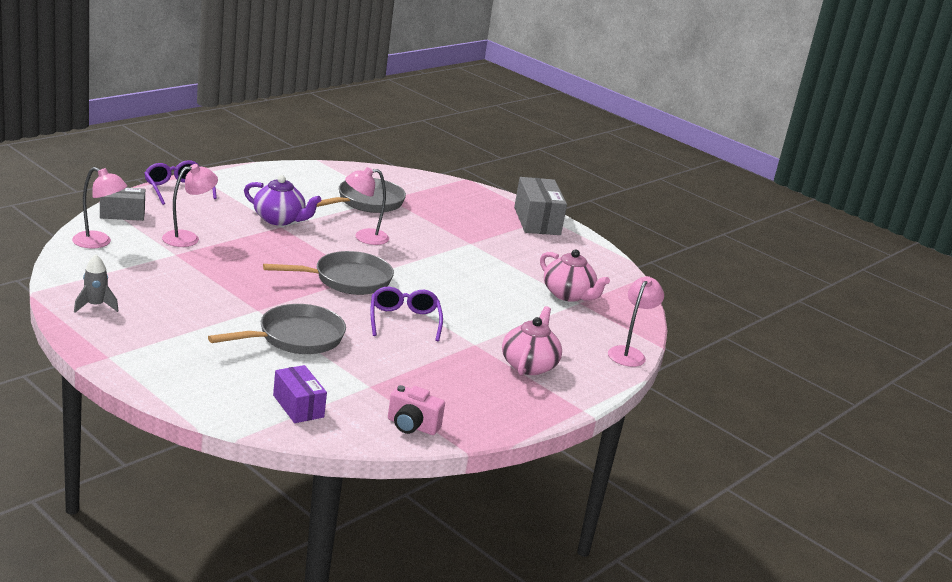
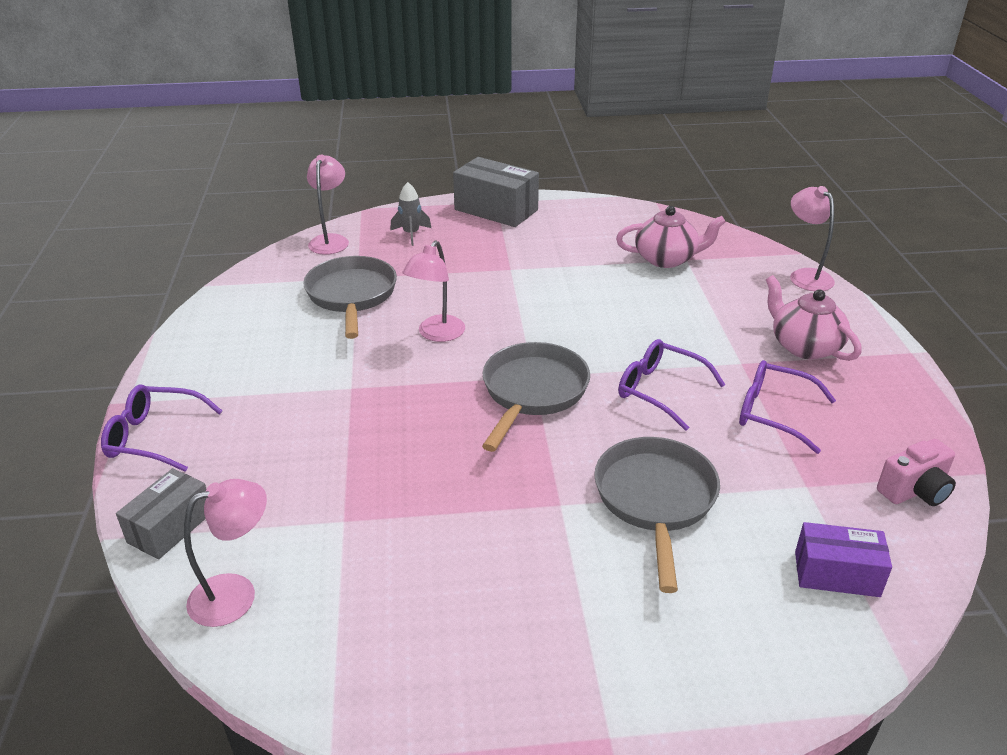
camera: 45 degrees left, 10 degrees up
(95, 306) = (437, 685): grey rocket -> grey rocket (411, 234)
(188, 238) = (307, 487): pink lamp -> pink lamp (330, 240)
(279, 219) = (331, 381): purple teapot -> none
(432, 364) = (773, 413): none -> purple glasses

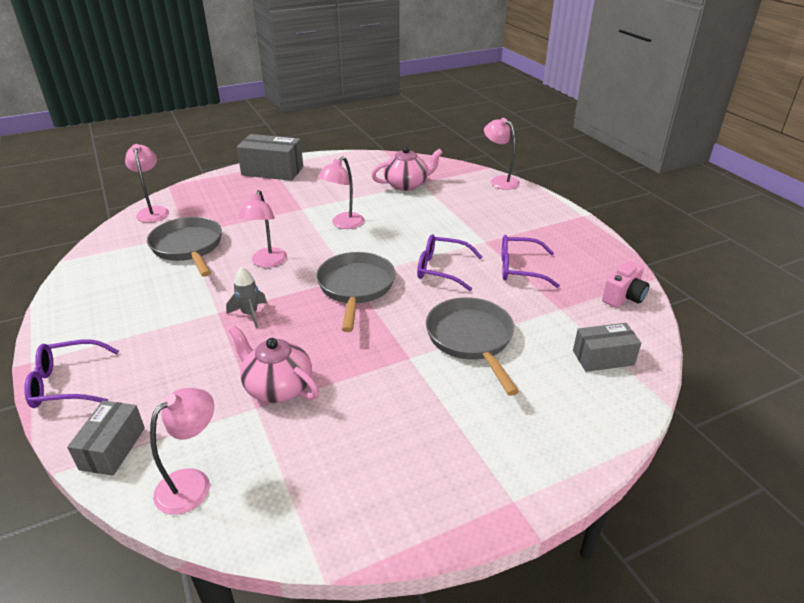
camera: 20 degrees left, 0 degrees up
(411, 234) = (215, 197): grey rocket -> grey rocket (250, 314)
(555, 300) = (343, 224): none -> pink lamp
(804, 346) = (519, 224): pink teapot -> pink teapot (277, 387)
(836, 574) = (603, 358): purple box -> grey box

